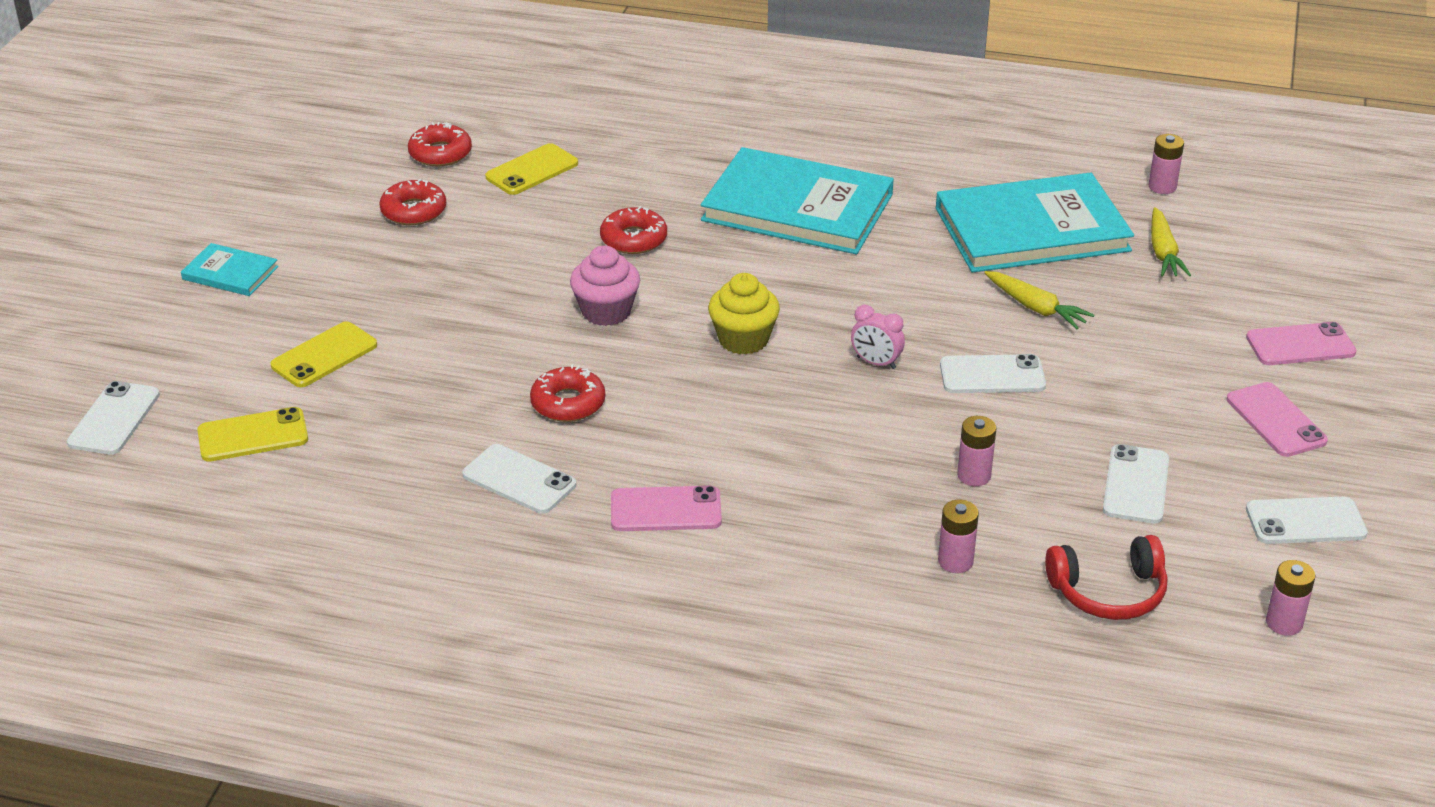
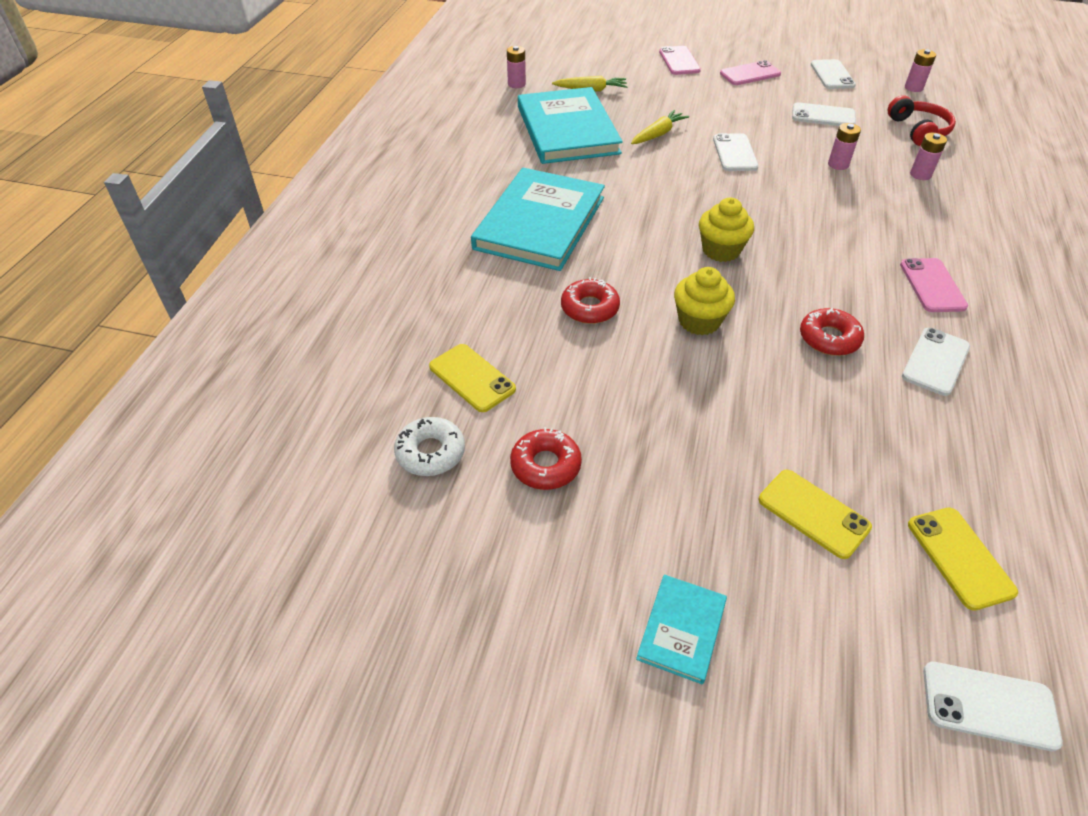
camera: 90 degrees left, 10 degrees up
(440, 153) = (430, 452): red donut -> white donut
(606, 311) = (699, 321): pink cupcake -> yellow cupcake
(876, 363) = (733, 194): pink clock -> none

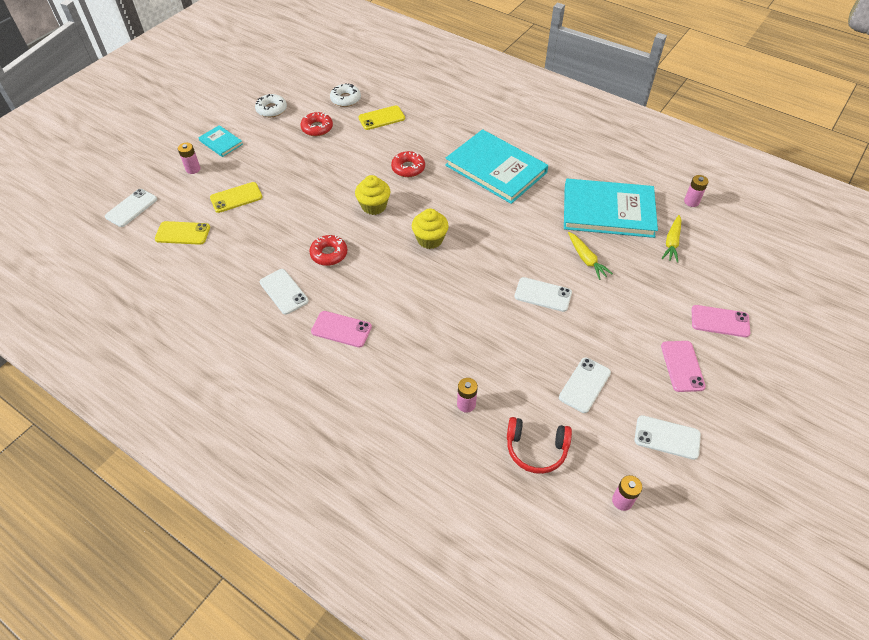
camera: 110 degrees right, 5 degrees up
(518, 578) = (271, 109): none -> white donut
(838, 164) = (502, 354): pink battery -> pink battery (193, 169)

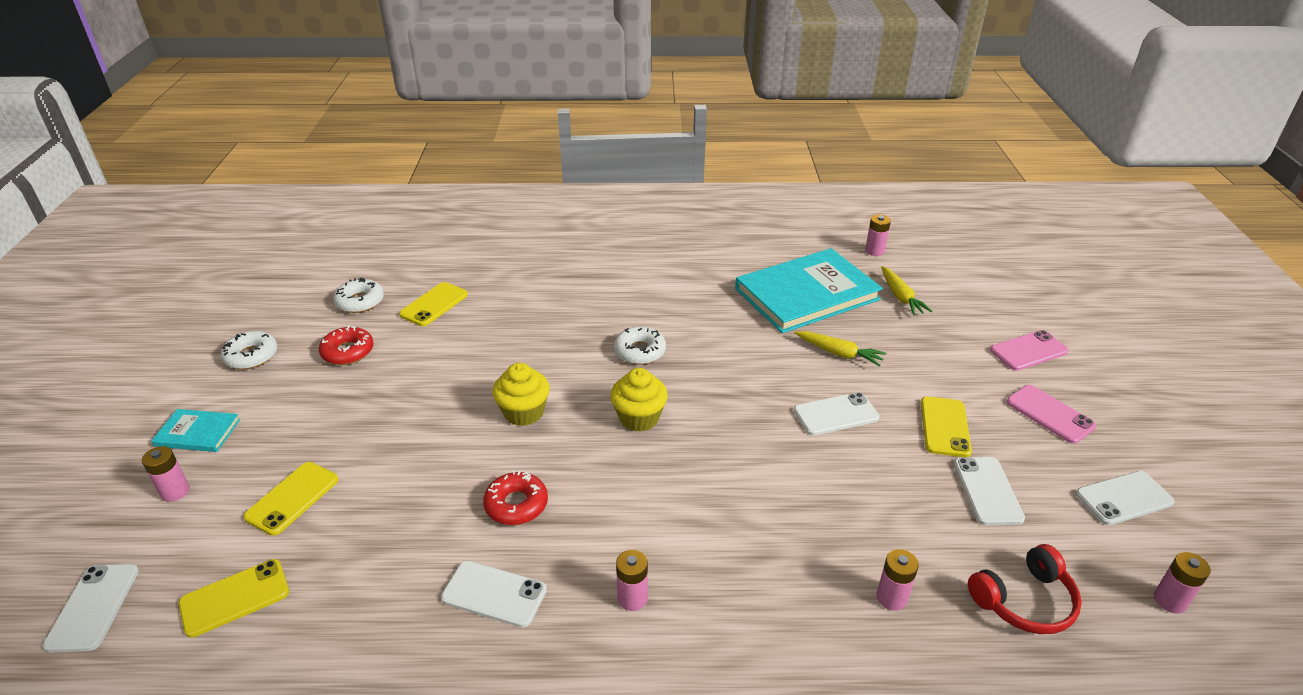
camera: 35 degrees left, 15 degrees down
(341, 329) = (632, 598): pink phone -> pink battery
(408, 168) = (527, 347): red donut -> none
(467, 200) = (640, 351): none -> white donut
(496, 169) = (639, 303): turquoise book -> none
(602, 337) = (945, 427): none -> yellow phone

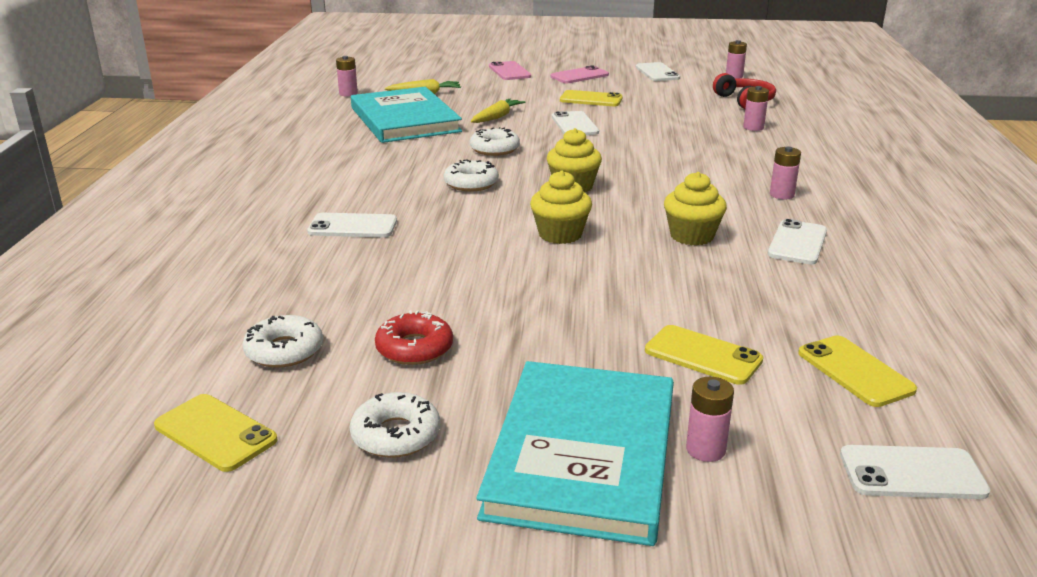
camera: 85 degrees left, 10 degrees down
(198, 433) = (582, 454): turquoise book -> turquoise book, size x2.19
(434, 304) = (325, 292): yellow phone -> yellow phone (215, 433)
(516, 504) = (692, 236): red donut -> yellow cupcake
(736, 359) = (494, 149): none -> white donut
(987, 491) = (654, 97): white phone -> white phone (353, 226)

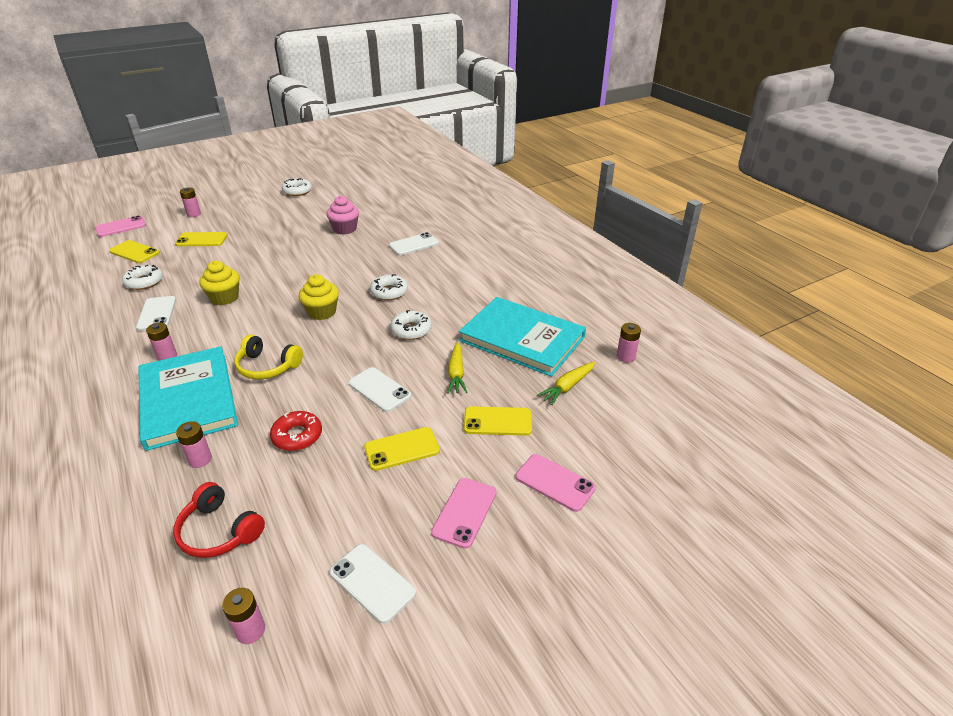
camera: 145 degrees right, 10 degrees up
(215, 433) = (351, 178): yellow phone -> yellow phone (497, 421)
(284, 351) = (364, 197): white donut -> white donut (144, 282)
(414, 348) = (318, 211): red donut -> red donut (297, 436)
(416, 286) = (345, 229): none -> pink cupcake
(560, 234) = (302, 274): yellow cupcake -> none
(582, 454) = (234, 203): turquoise book -> turquoise book (188, 399)
(668, 161) = (267, 366): none -> yellow headphones
(912, 473) = (121, 227): white phone -> pink phone

